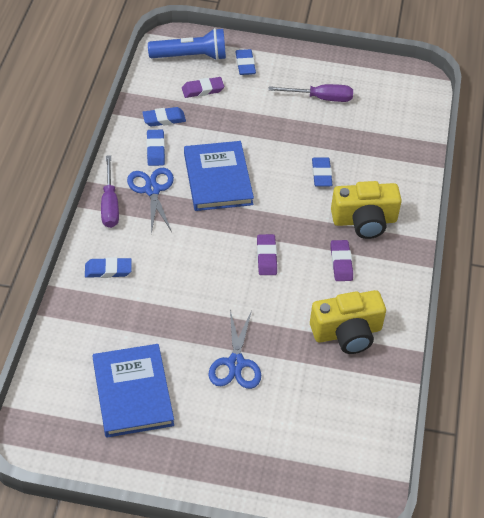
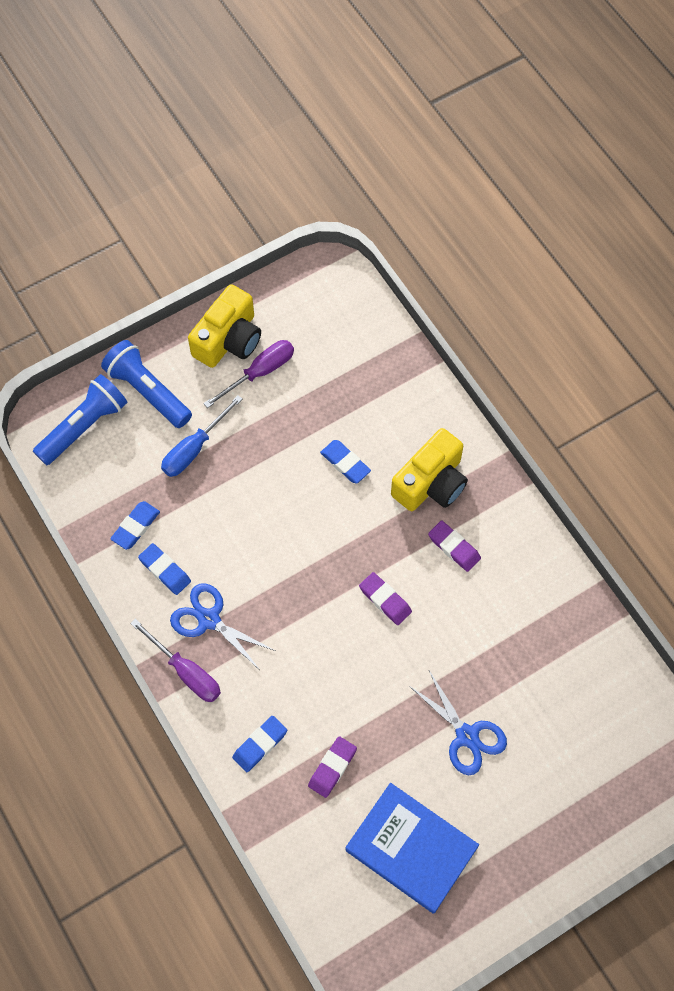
camera: 40 degrees left, 15 degrees up
(202, 90) = (137, 458): purple eraser -> purple eraser (332, 768)
(218, 179) = (257, 552): blue book -> none
(240, 107) = (194, 448): none -> blue screwdriver
(245, 64) = (148, 391): blue eraser -> blue flashlight
(347, 332) = (527, 617): yellow camera -> yellow camera (228, 339)

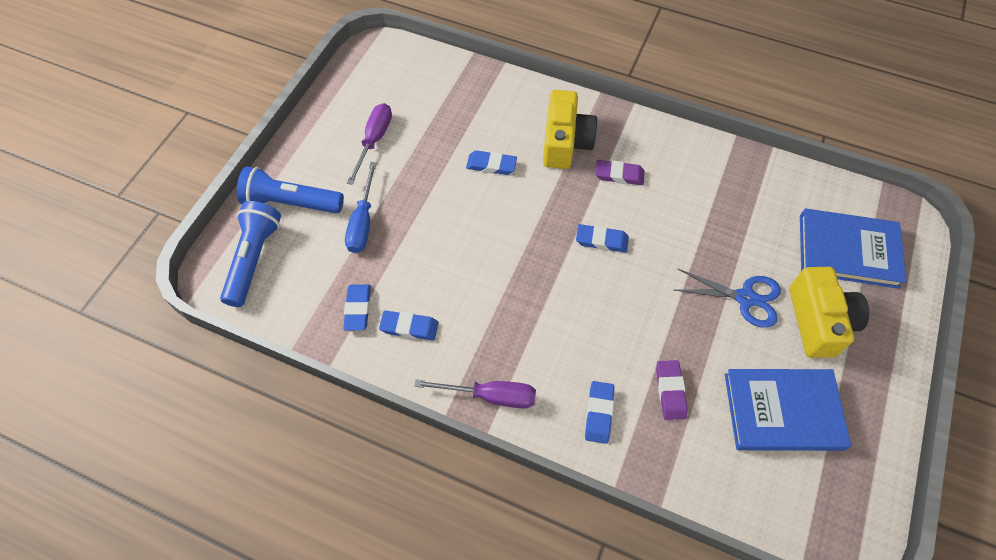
camera: 35 degrees left, 5 degrees down
(209, 619) = (477, 342): blue scissors -> none
(228, 339) = (331, 132): yellow camera -> yellow camera (818, 321)
(385, 600) = (601, 240): purple eraser -> blue eraser
(603, 758) = (848, 250): none -> blue book

